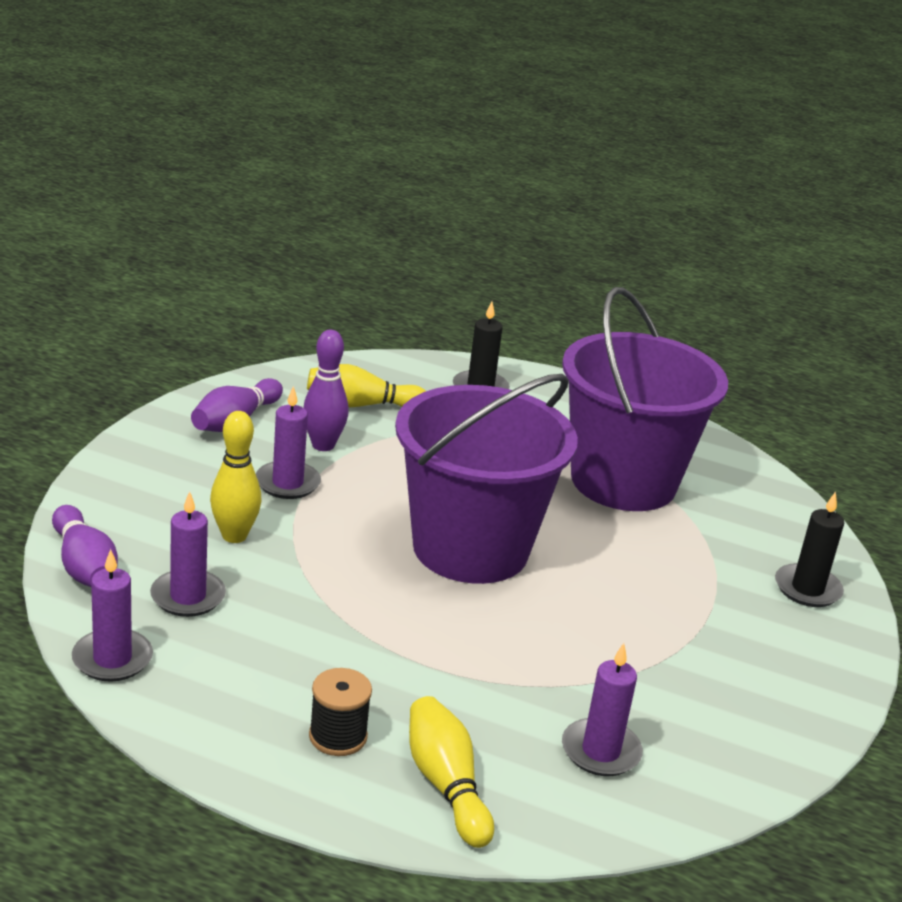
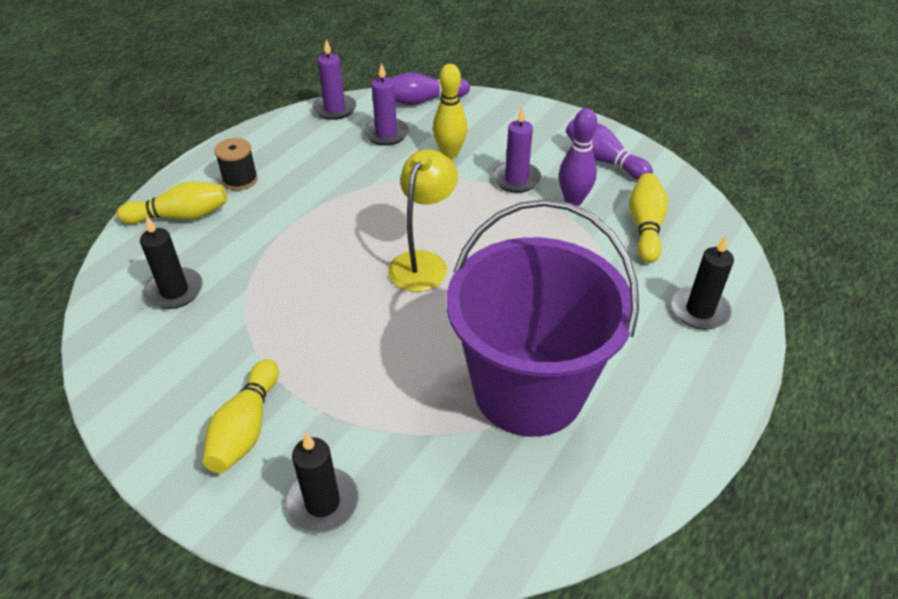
camera: 105 degrees right, 15 degrees up
(470, 548) = (423, 262): purple bucket -> yellow lamp
(600, 751) = (174, 291): purple candle -> black candle
(762, 648) = (246, 428): none -> yellow bowling pin

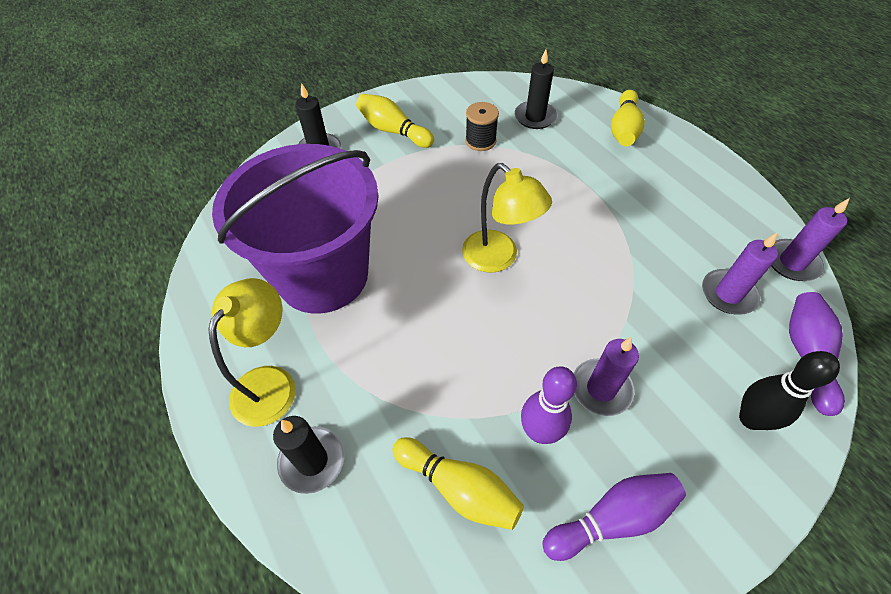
camera: 115 degrees right, 10 degrees up
(240, 180) = (666, 168): black spool -> black spool (480, 141)
(450, 153) = (673, 341): yellow bowling pin -> none
(490, 118) = (750, 419): none -> black bowling pin
(667, 371) = (271, 382): none -> yellow lamp

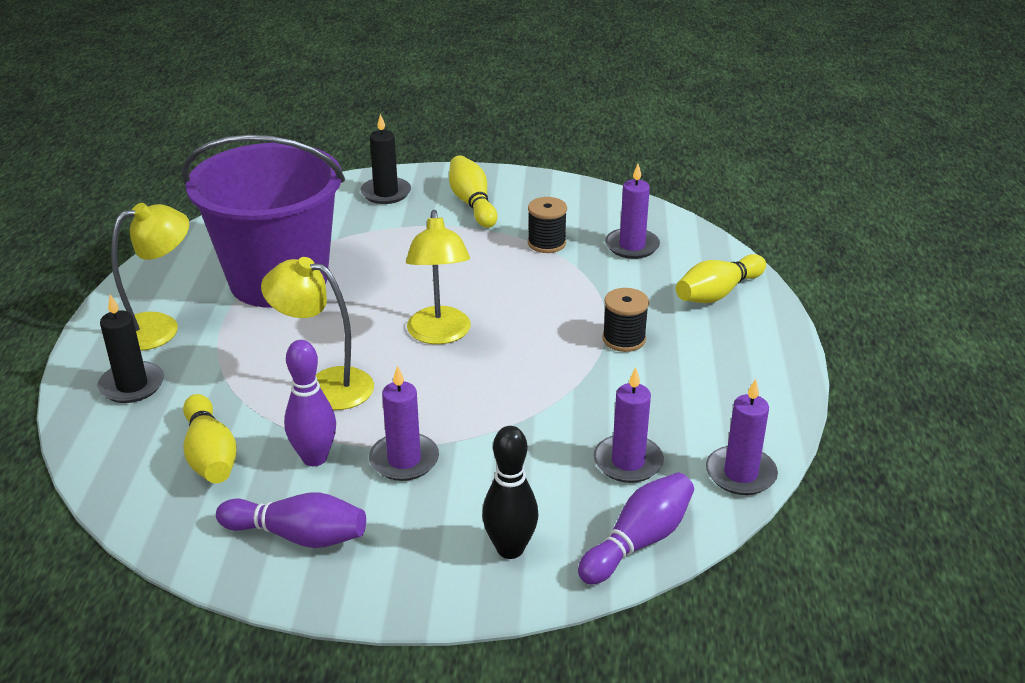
camera: 35 degrees right, 20 degrees down
(470, 356) = (325, 386): none -> yellow lamp
(535, 117) = (632, 246): black candle -> purple candle
(614, 195) = (624, 339): none -> black spool

